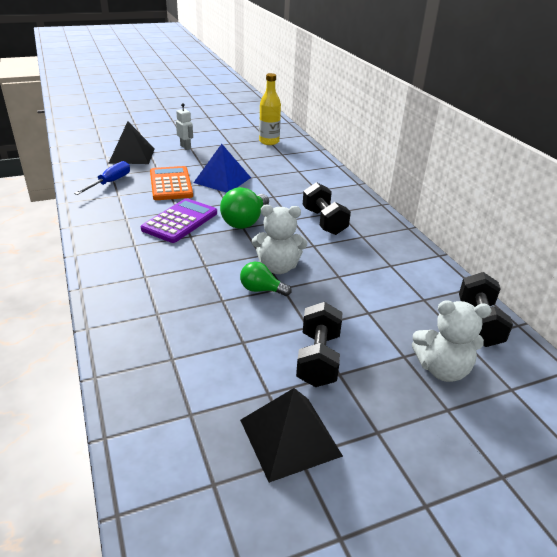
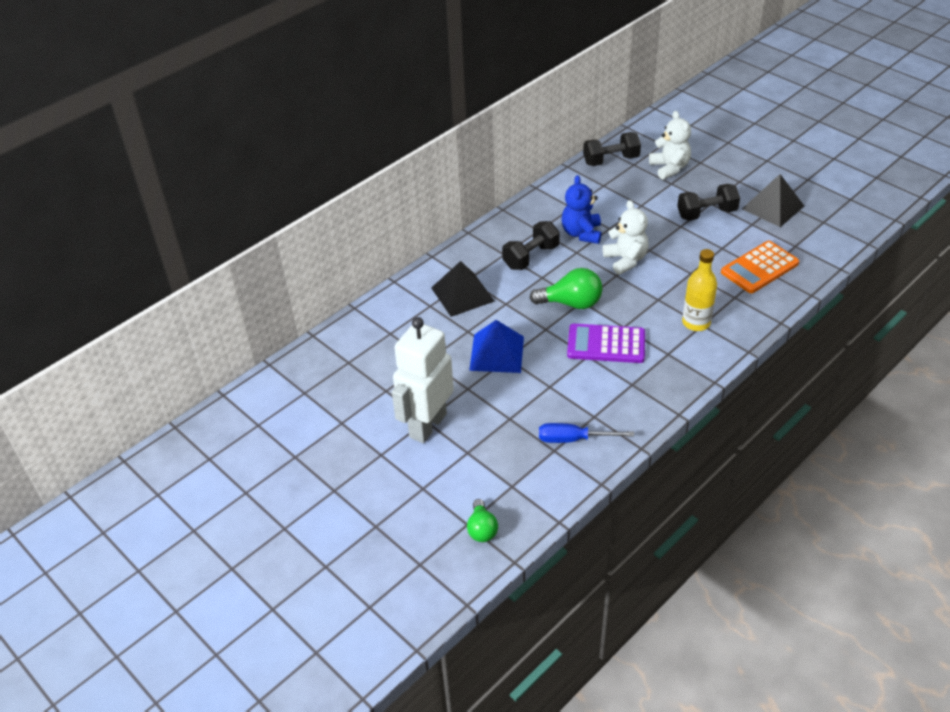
camera: 110 degrees left, 10 degrees up
(132, 155) = (489, 463): black pyramid -> black pyramid (462, 294)
(171, 184) = (538, 388): orange calculator -> orange calculator (759, 268)
(186, 147) = (427, 425): white robot -> white robot, size x2.31
(261, 290) = (661, 259): green light bulb -> green light bulb (482, 529)
(269, 142) = (357, 357): yellow bottle -> yellow bottle (696, 323)
(340, 256) = (581, 233): none -> blue teddy bear

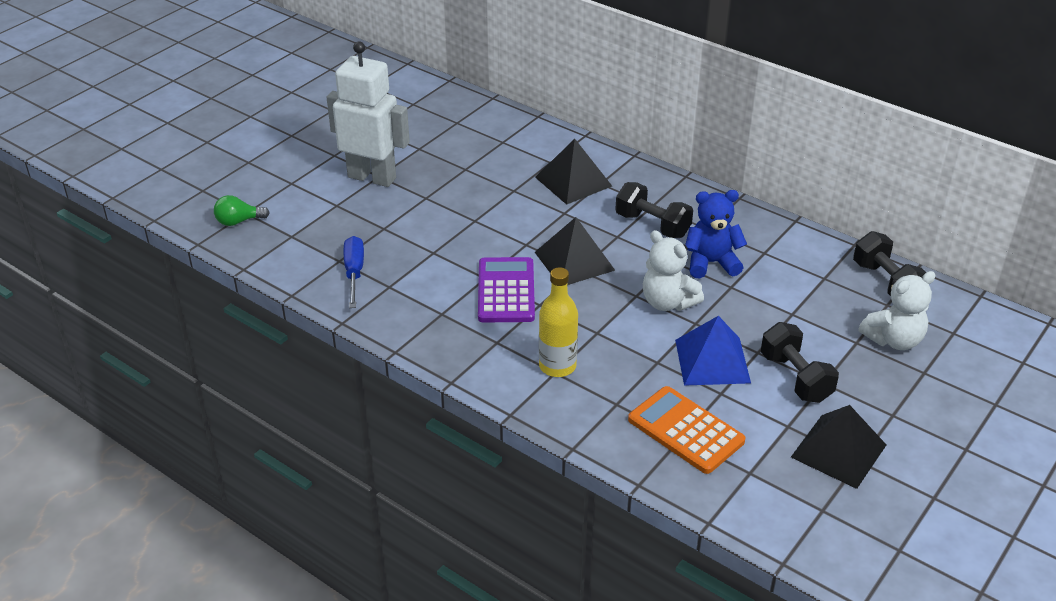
camera: 80 degrees right, 5 degrees down
(496, 353) = (481, 212): blue pyramid -> blue pyramid (712, 361)
(571, 303) = (574, 261): green light bulb -> black pyramid
(625, 260) = (667, 302): white teddy bear -> white teddy bear turned 75 degrees clockwise

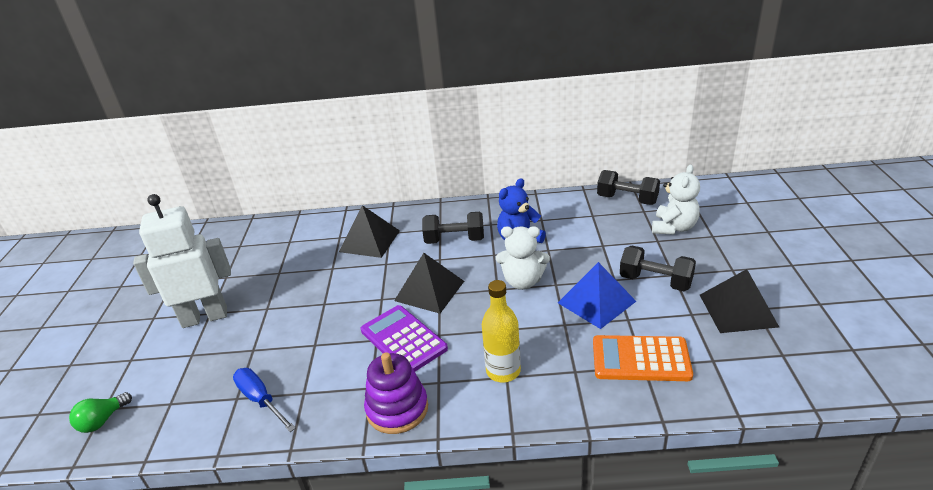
camera: 35 degrees left, 5 degrees down
(444, 342) = (397, 409): none -> purple stacking toy

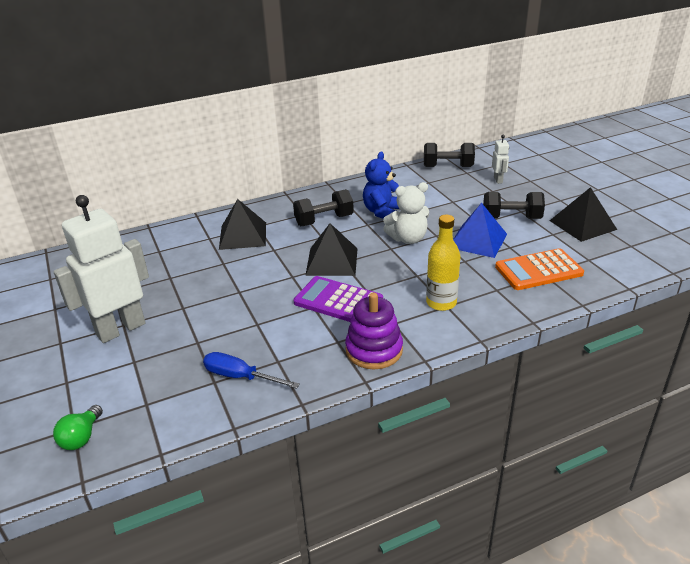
camera: 25 degrees left, 0 degrees up
(674, 228) = (498, 180): white teddy bear -> white robot

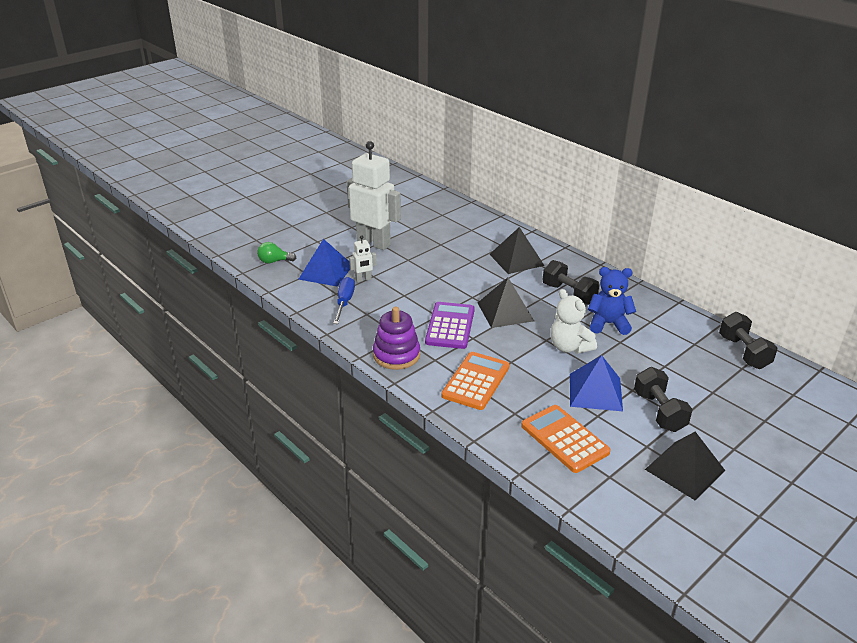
camera: 70 degrees right, 0 degrees up
(154, 384) = (326, 272): none -> blue pyramid
(441, 303) = (476, 381): yellow bottle -> orange calculator
(498, 180) = (743, 394): white robot -> white robot (363, 279)

